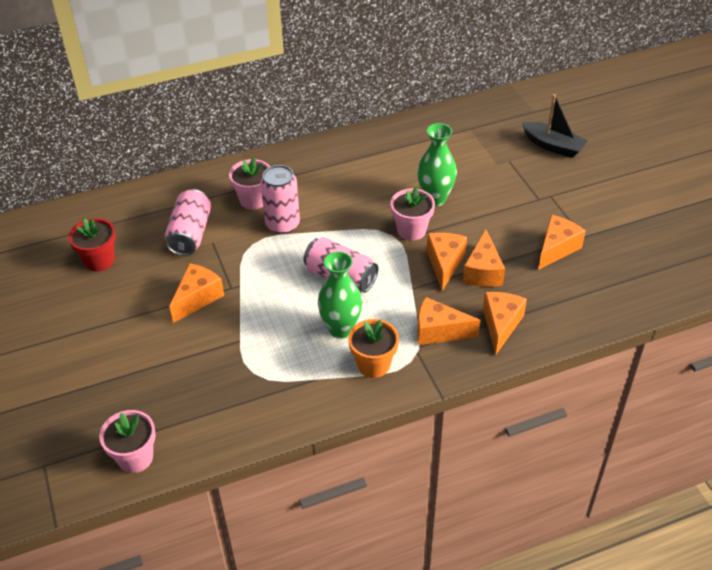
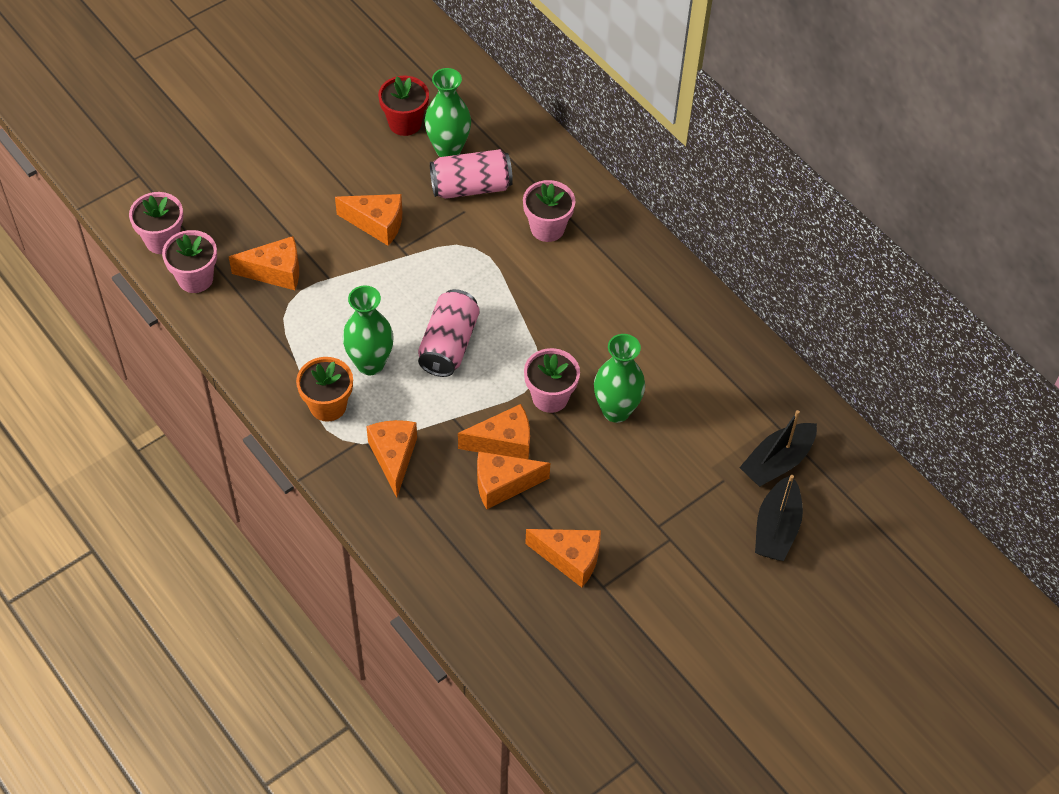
camera: 70 degrees right, 10 degrees up
(144, 240) = (448, 149): none -> green vase
(194, 438) = (195, 278): none -> pink flower pot
(282, 224) = (515, 267): pink can -> none
(500, 325) = (421, 518): orange cheese -> orange cheese (275, 272)
(501, 134) = (777, 462): none -> black boat

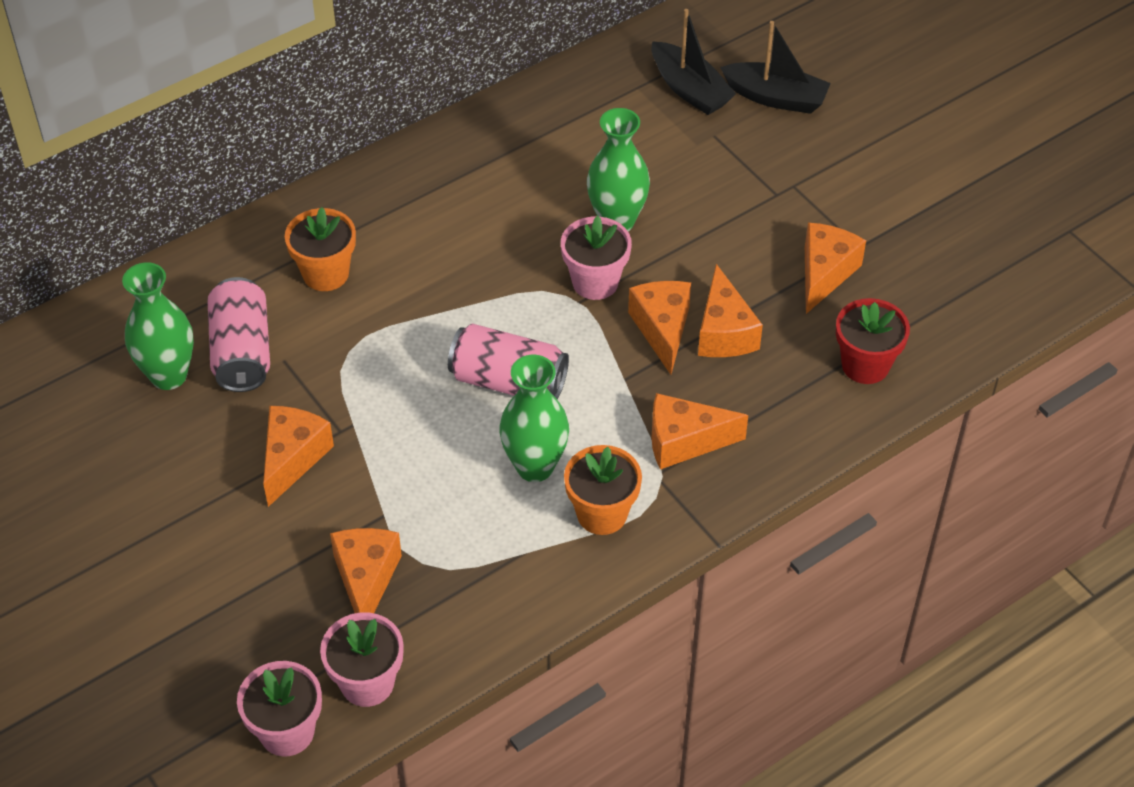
camera: 85 degrees left, 5 degrees down
(405, 123) = (107, 425): red flower pot -> red flower pot (865, 365)
(547, 228) = (325, 273): pink flower pot -> orange flower pot

